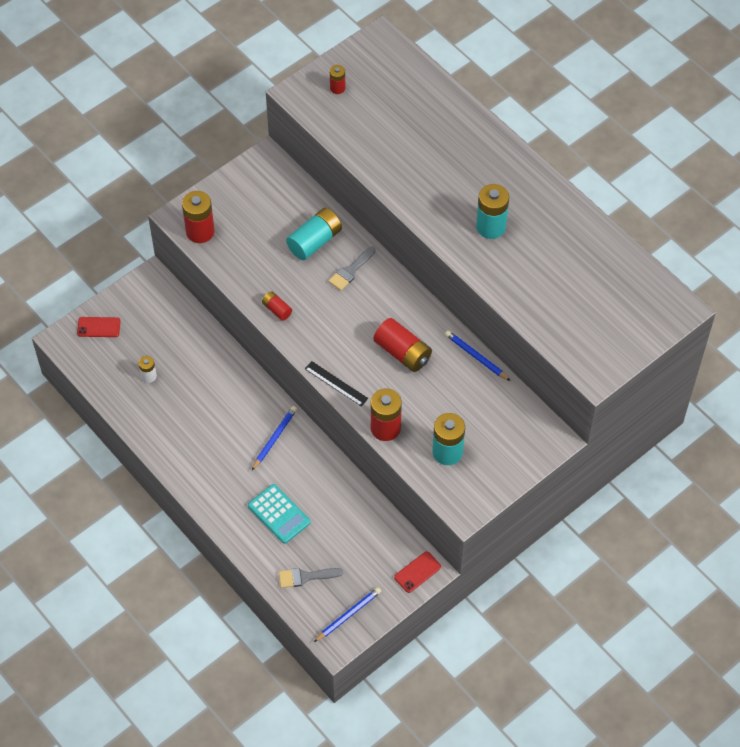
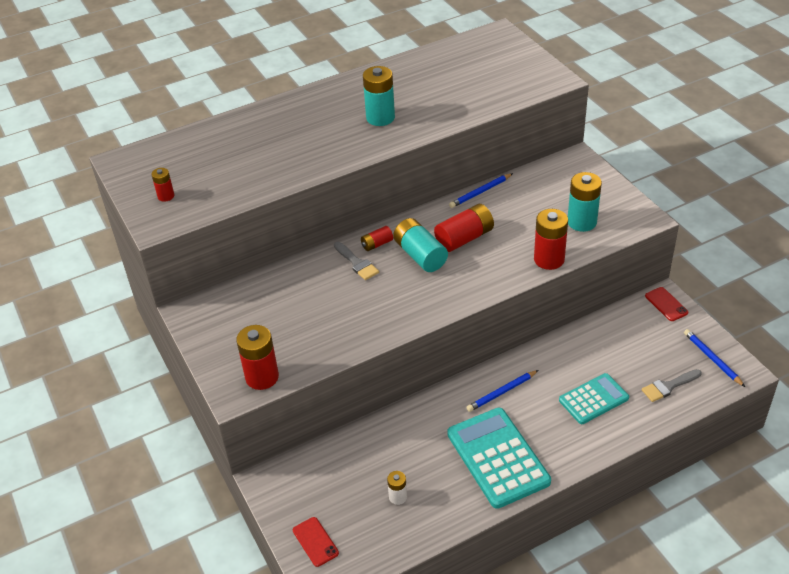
camera: 75 degrees left, 15 degrees down
(98, 327) = (315, 542): red phone -> red phone turned 45 degrees counterclockwise
(200, 444) = (497, 458): none -> turquoise calculator
(274, 438) = (501, 392): blue pencil -> blue pencil turned 75 degrees counterclockwise
(277, 310) = (387, 323): red battery -> red battery (377, 244)
(305, 577) = (668, 386): grey brush -> grey brush turned 60 degrees clockwise
(314, 241) = (311, 285): turquoise battery -> turquoise battery (420, 255)
(336, 383) = (490, 288): black ruler -> none

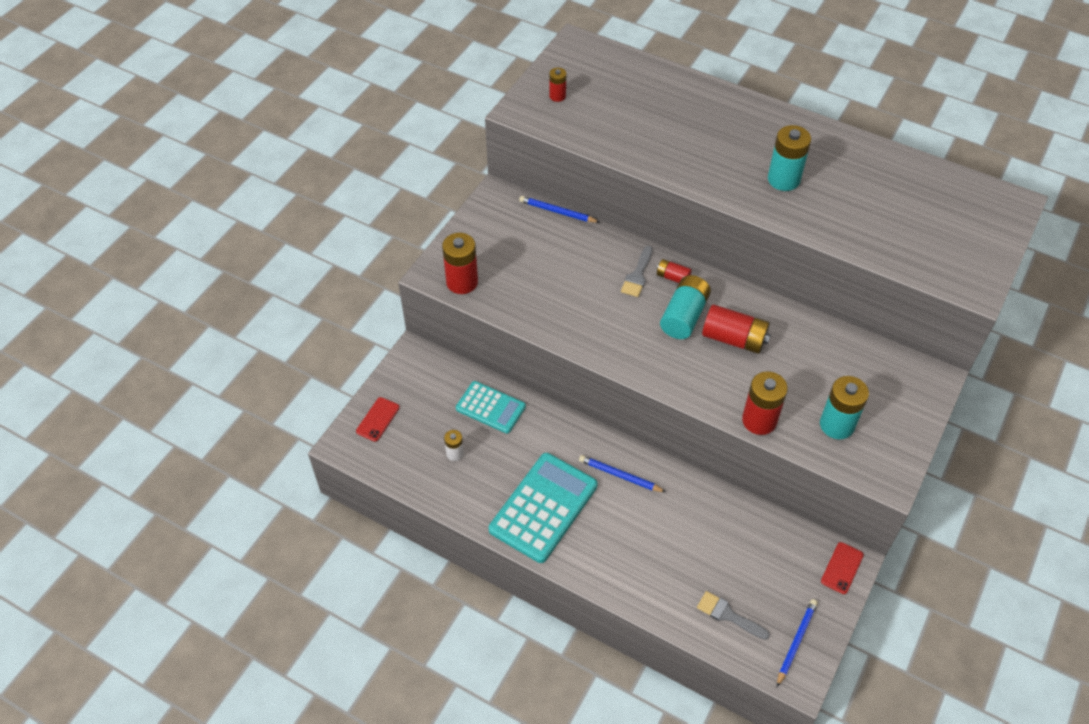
camera: 55 degrees right, 10 degrees up
(480, 192) = (809, 320): blue pencil -> blue pencil (557, 212)
(593, 399) = (665, 555): turquoise calculator -> turquoise calculator (490, 407)

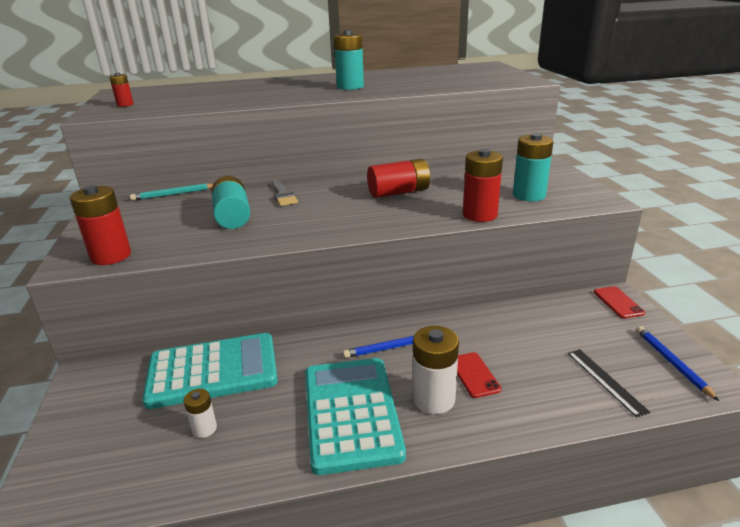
camera: 40 degrees left, 25 degrees down
(378, 419) = (71, 456): red phone -> red phone (474, 375)
(490, 407) = (213, 371): turquoise calculator -> turquoise calculator, size x1.62
(557, 212) = (174, 194): blue pencil -> turquoise pencil
(601, 537) = (433, 399): none -> white battery
(672, 277) = (312, 187): red battery -> none
(684, 316) = (347, 197): turquoise battery -> turquoise battery (232, 216)
(728, 615) = (606, 381): grey brush -> black ruler

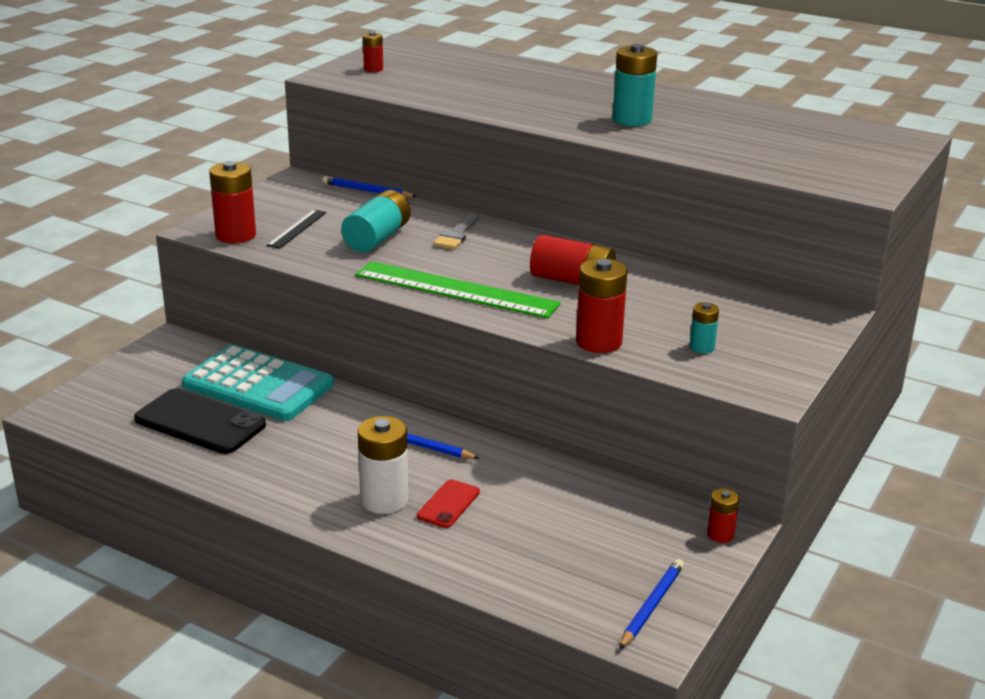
camera: 40 degrees right, 0 degrees up
(174, 194) = (367, 191): turquoise pencil -> blue pencil
(204, 429) = (200, 422): white battery -> black phone
(343, 223) = (456, 289): none -> green ruler
(351, 413) = (308, 471): turquoise calculator -> none
(529, 195) = (702, 347): turquoise battery -> turquoise battery, size x0.54
(606, 381) = (554, 577): black ruler -> black ruler (297, 229)
(618, 302) = (720, 535): red phone -> red battery

